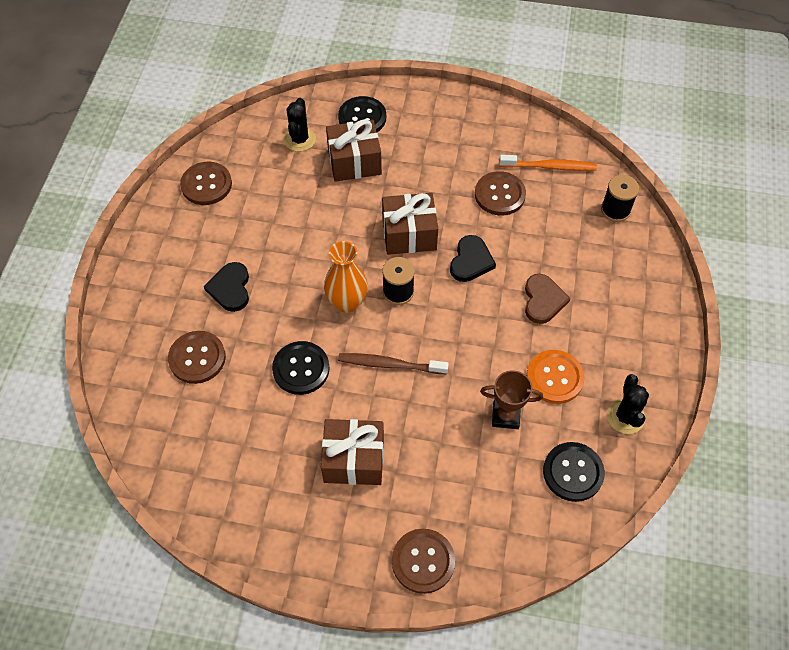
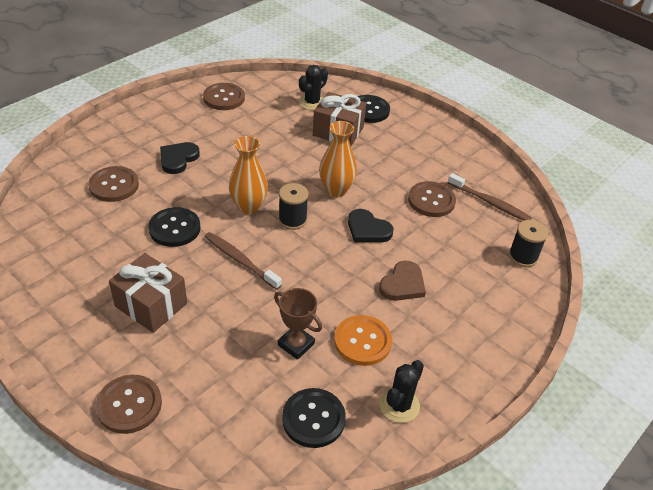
camera: 30 degrees right, 15 degrees down
(409, 234) = (336, 190): brown gift -> orange vase
(471, 261) = (368, 229): black heart -> black heart turned 75 degrees clockwise
(550, 167) = (490, 203): orange toothbrush -> brown toothbrush

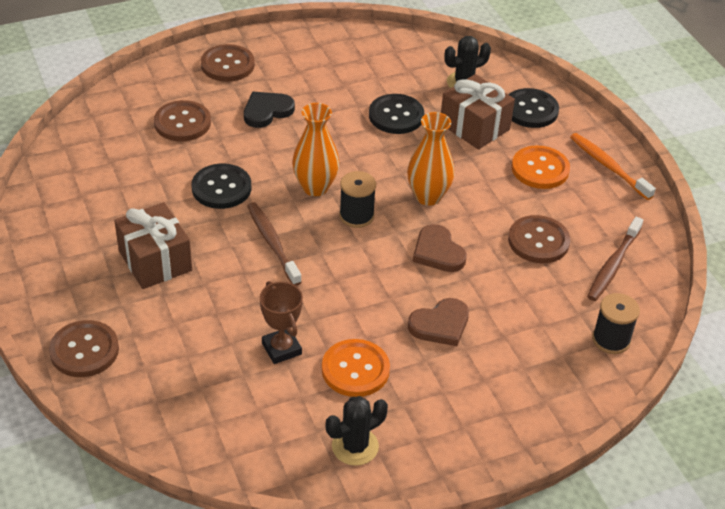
camera: 25 degrees right, 0 degrees up
(224, 98) = (359, 51): brown button -> brown button (227, 65)
(313, 419) = (256, 427): black button -> black button (396, 116)
(368, 229) = (438, 252): black heart -> brown heart
(400, 149) = (540, 169): none -> orange button
(443, 135) = (608, 166): none -> orange toothbrush
(490, 203) = (613, 265): brown toothbrush -> brown toothbrush turned 60 degrees clockwise

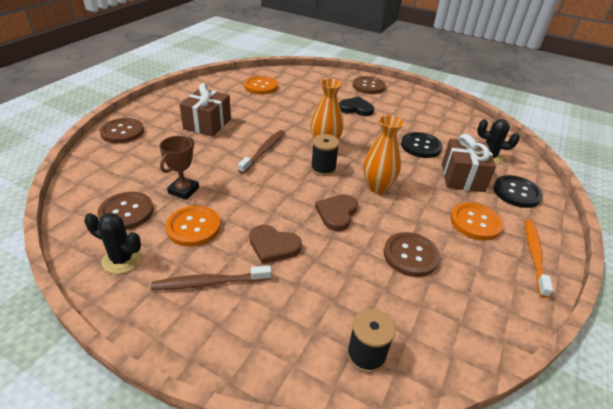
camera: 50 degrees right, 5 degrees down
(111, 159) = (261, 86): none -> orange button
(182, 123) = (311, 92): brown button -> brown button (126, 212)
(221, 188) = (283, 120): black button -> none
(613, 265) = (446, 311): brown toothbrush -> brown toothbrush (209, 283)

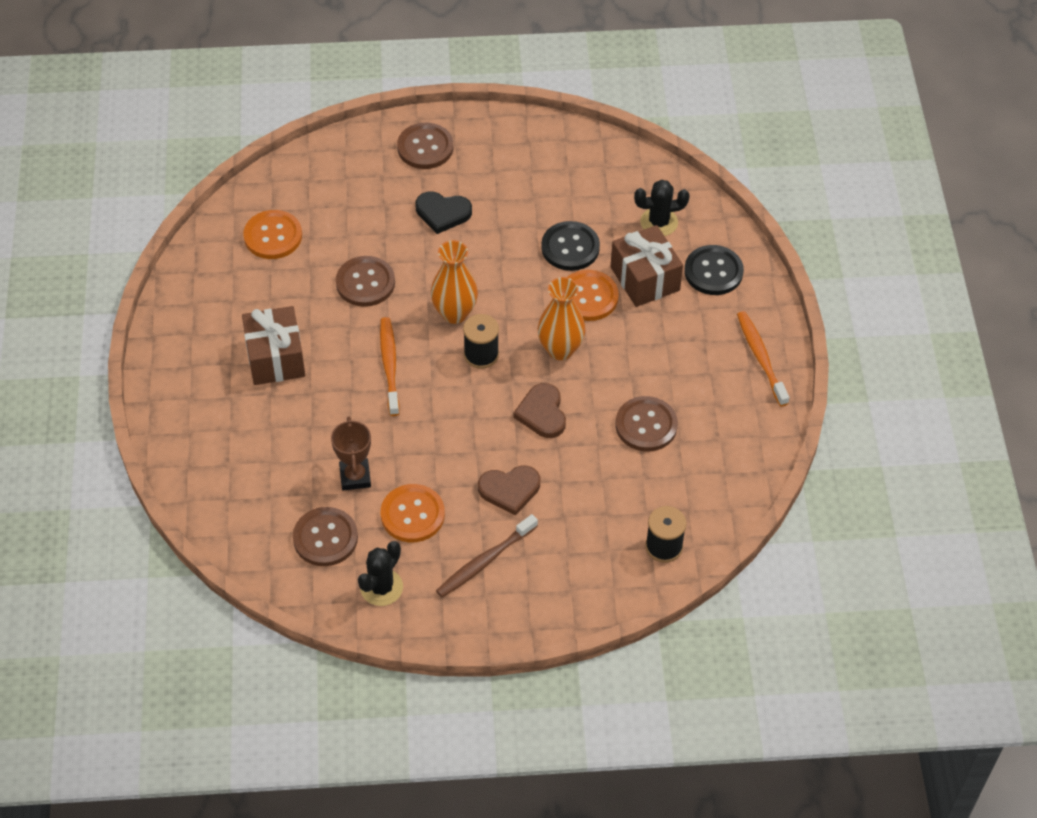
camera: 30 degrees left, 15 degrees up
(122, 132) = (183, 434): brown button -> brown button (365, 283)
(122, 259) = (381, 587): black cactus -> black cactus turned 45 degrees counterclockwise
(264, 151) = (389, 365): brown toothbrush -> orange toothbrush
(356, 108) = (442, 213): black heart -> black heart turned 150 degrees counterclockwise
(475, 222) = (688, 344): orange button -> orange button (588, 297)

